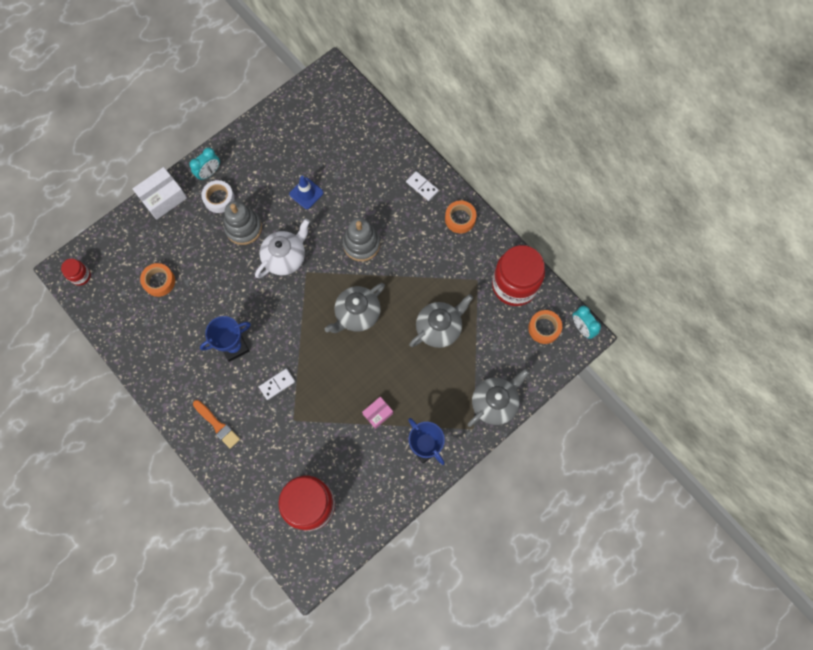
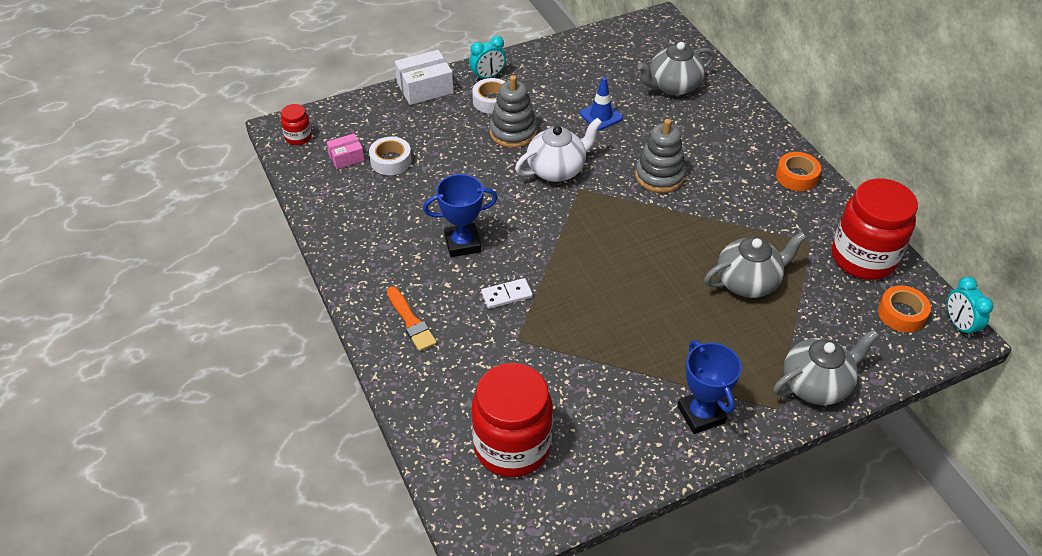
camera: 15 degrees right, 25 degrees down
(159, 281) = (391, 161): orange tape -> white tape
(357, 314) = (636, 244): grey teapot -> grey teapot (673, 86)
(378, 413) = (639, 359): pink box -> pink box (346, 157)
(422, 186) = (751, 137): white domino -> none

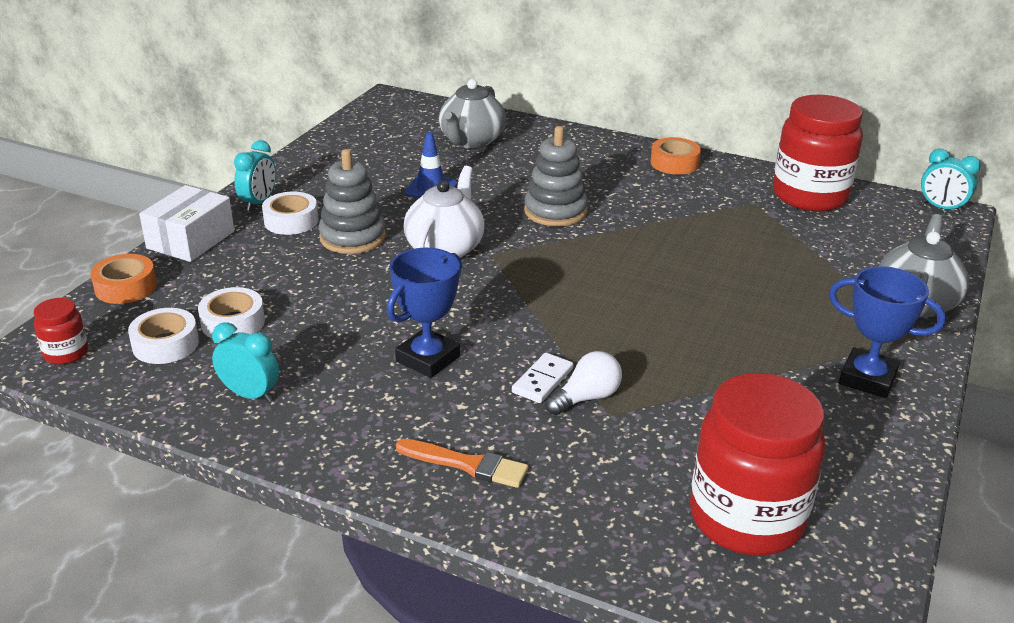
camera: 40 degrees left, 15 degrees down
(346, 157) = (165, 344): pink box -> white tape
(354, 214) = (250, 395): none -> turquoise clock
(517, 321) = (586, 398): none -> white light bulb
(748, 282) = (750, 255): grey teapot -> none
(901, 314) = (894, 220): orange tape -> orange tape (126, 287)

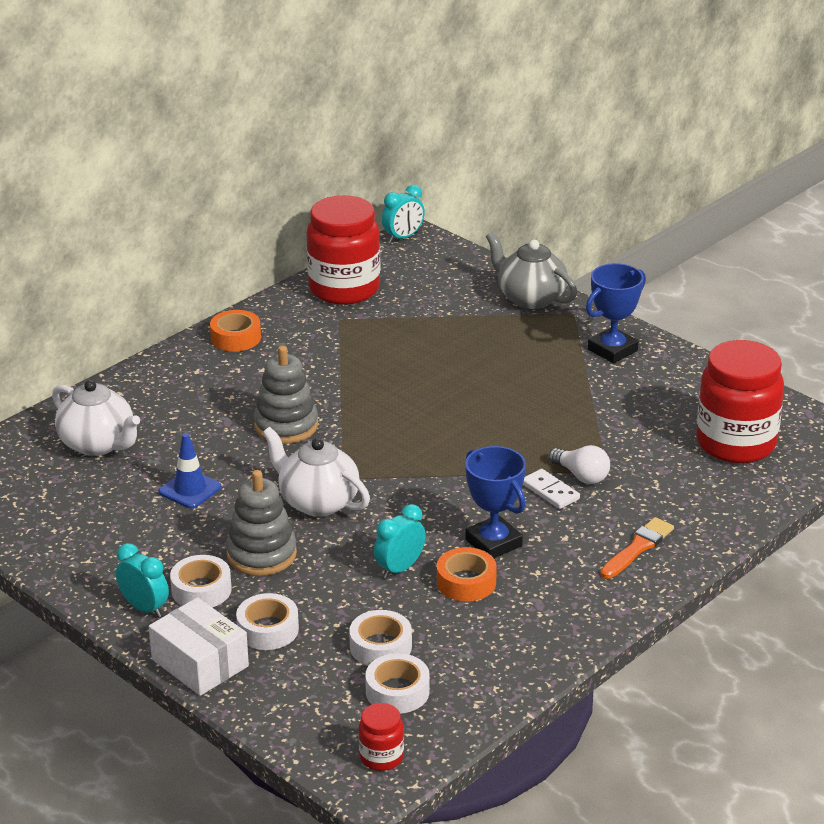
camera: 70 degrees left, 0 degrees up
(126, 287) = (275, 714): orange tape -> orange tape (466, 582)
(244, 261) = (268, 629): none -> white tape
(250, 395) = (501, 646): turquoise clock -> turquoise clock (400, 568)
(471, 141) = (98, 444): grey teapot -> white teapot
(586, 398) = (581, 476): white light bulb -> white light bulb turned 150 degrees clockwise

